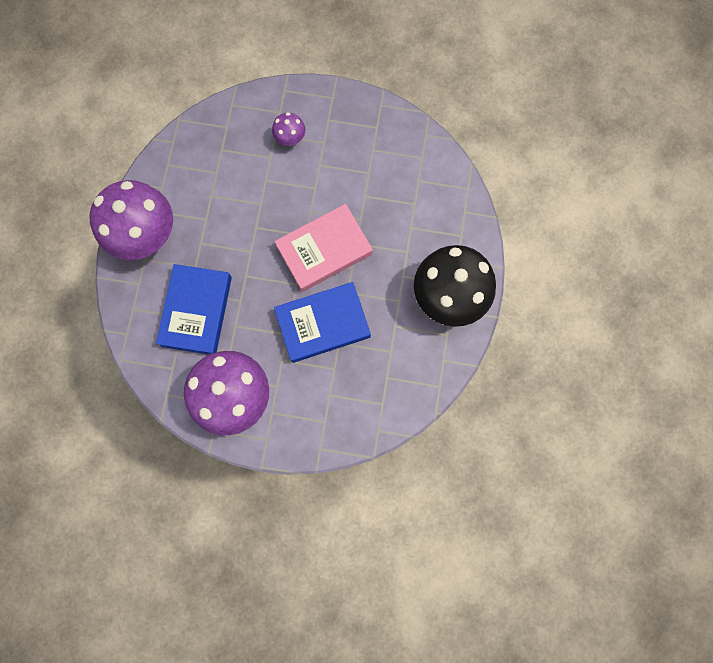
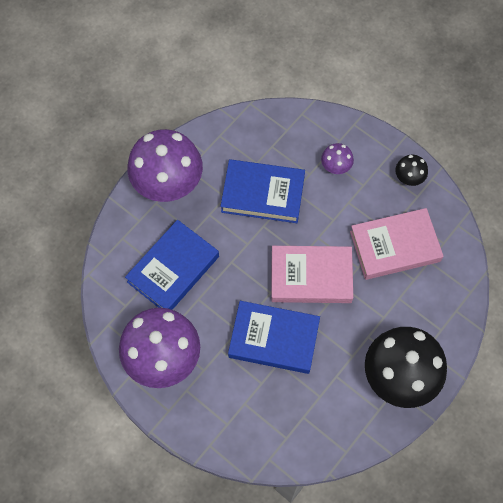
camera: 30 degrees right, 10 degrees down
(238, 198) = (263, 194): none -> blue book
(360, 115) = (408, 178): none -> black mushroom
(382, 183) = (395, 246): none -> pink book

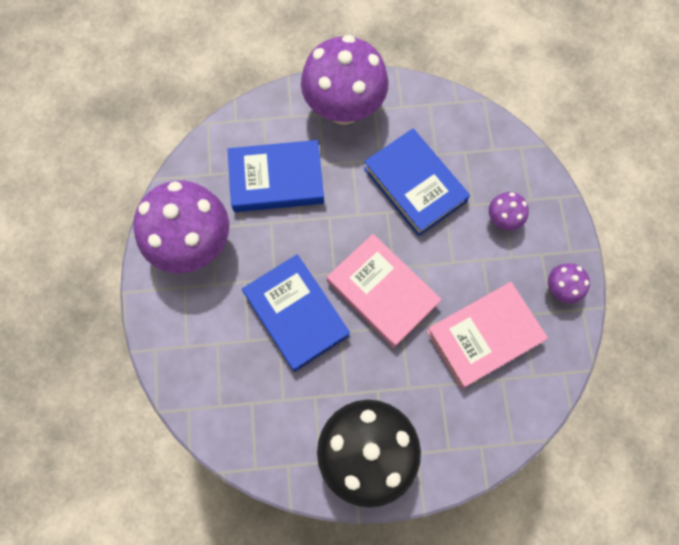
camera: 45 degrees right, 5 degrees up
(395, 246) = (484, 336): pink book -> pink book turned 60 degrees counterclockwise
(408, 178) = (560, 289): black mushroom -> purple mushroom

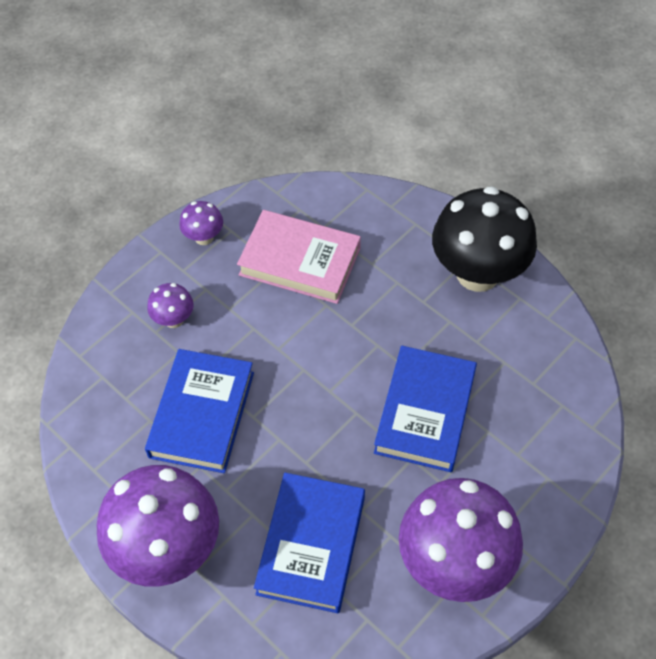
camera: 130 degrees left, 15 degrees down
(276, 180) = (311, 545): blue book -> blue book turned 60 degrees clockwise
(382, 292) = (336, 361): pink book -> none

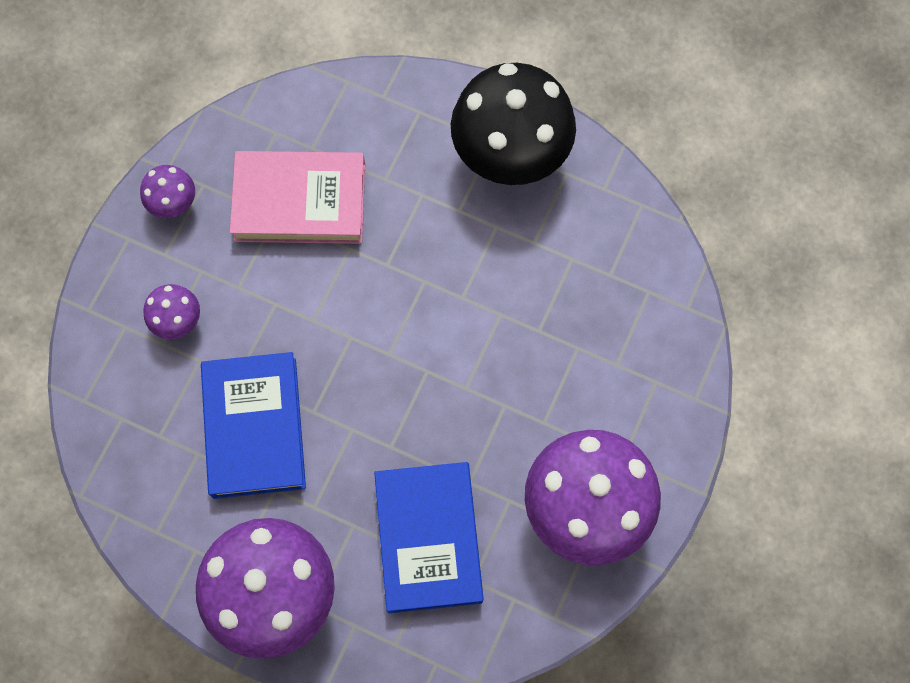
camera: 20 degrees left, 15 degrees up
(425, 412) = (503, 347): blue book -> none

